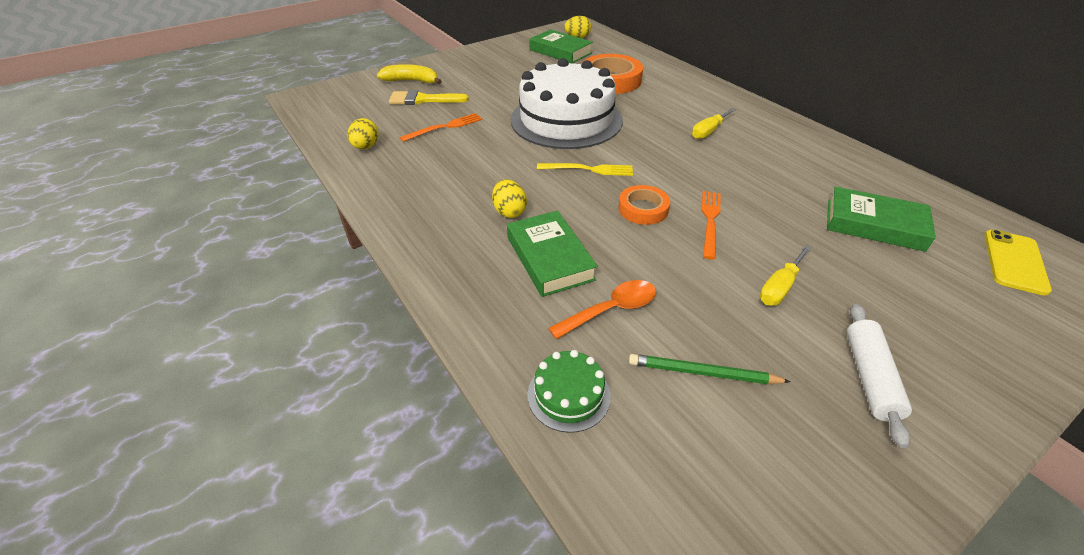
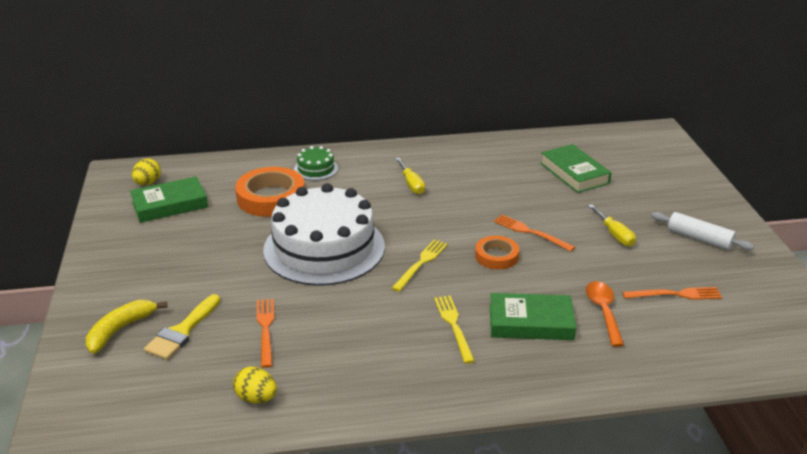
camera: 65 degrees left, 10 degrees down
(509, 212) = (454, 326): yellow egg -> yellow fork
(568, 395) = (674, 356): green cake -> green cake (316, 169)
(703, 372) = (675, 294): green pencil -> orange fork
(874, 224) = (574, 173): green book -> green book turned 75 degrees counterclockwise
(1014, 262) = (632, 148): yellow phone -> none

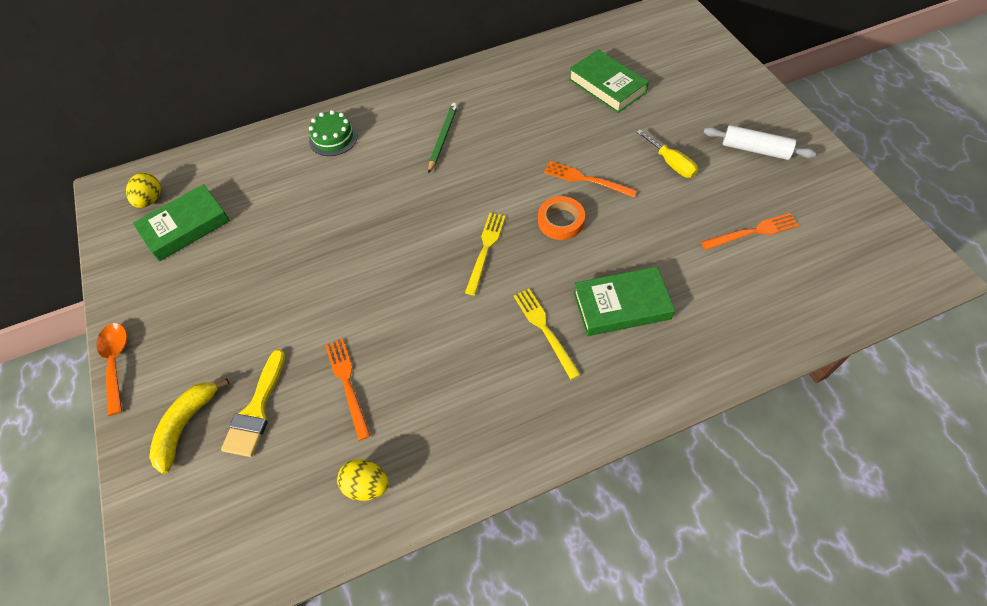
camera: 10 degrees left, 25 degrees up
(271, 198) = (296, 191): orange tape -> none
(324, 248) = (376, 251): white cake -> none
(411, 184) = (443, 138): yellow screwdriver -> green pencil
(603, 311) = (689, 272): orange spoon -> orange spoon (116, 362)

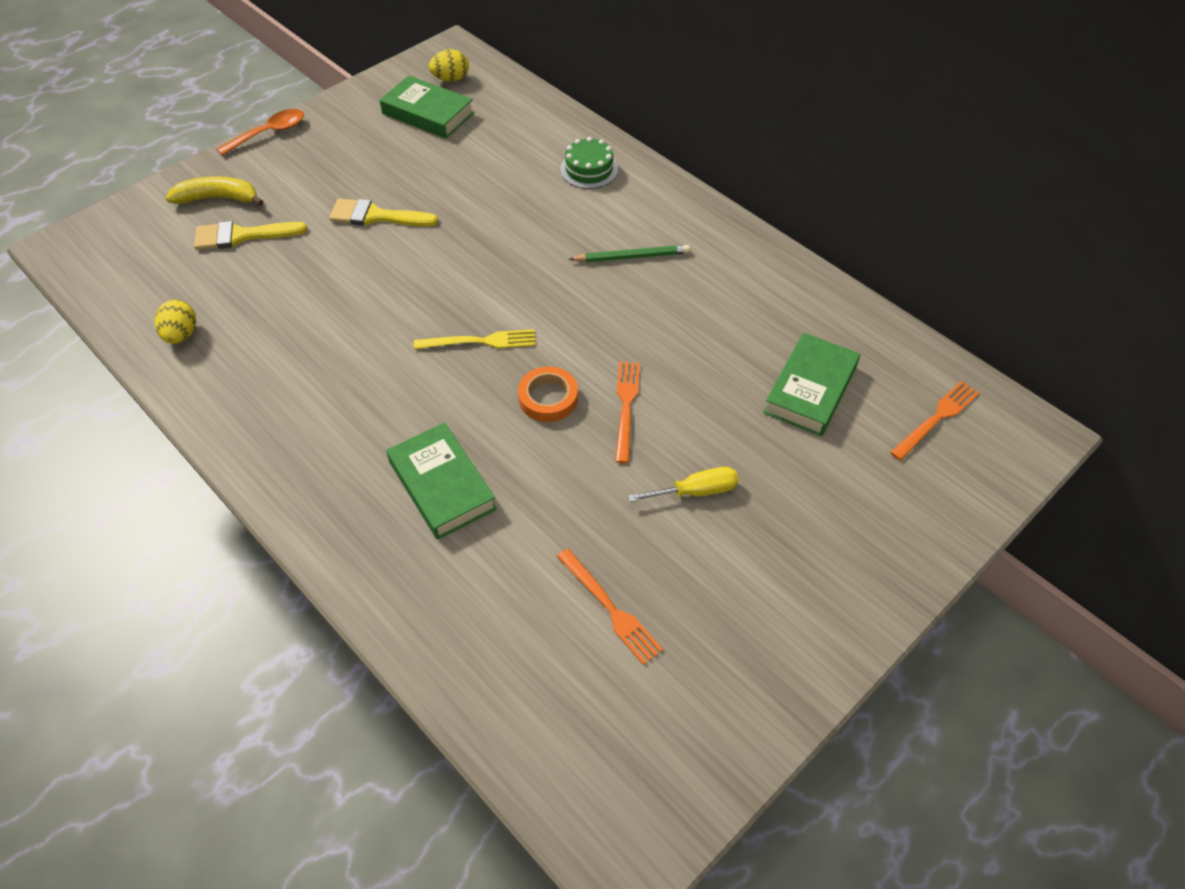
camera: 65 degrees right, 5 degrees down
(298, 292) = (376, 216): none -> yellow brush
(347, 384) = (282, 287): orange fork -> orange fork (936, 419)
(545, 330) = (387, 422): yellow fork -> none
(671, 163) = (696, 491): yellow screwdriver -> yellow screwdriver turned 135 degrees counterclockwise
(755, 149) = (772, 589): white rolling pin -> none

